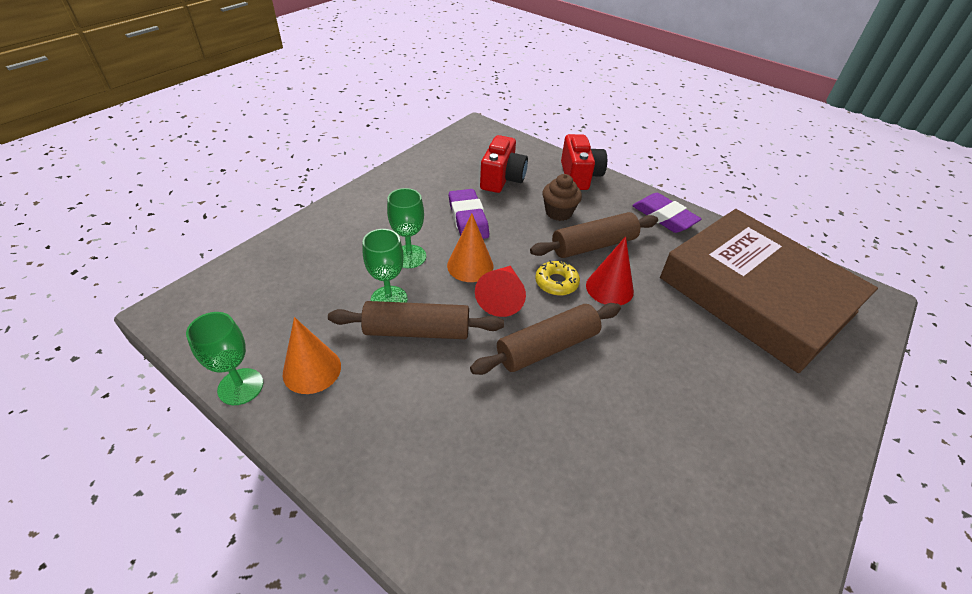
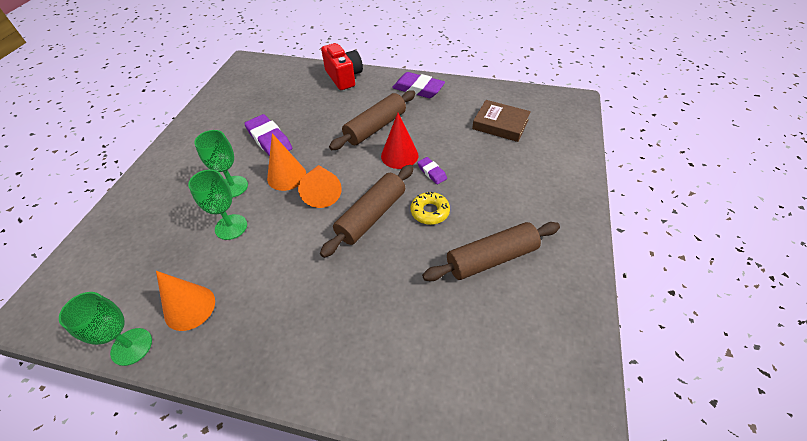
camera: 20 degrees left, 5 degrees up
(417, 331) = (265, 242): brown rolling pin -> brown rolling pin (491, 258)
(502, 179) = (284, 99): red camera -> none
(502, 297) = (322, 191): red cone -> orange cone
(556, 282) = (359, 165): yellow donut -> yellow donut (430, 212)
(558, 212) = (339, 111): brown cupcake -> none
(642, 323) = (432, 172): none -> purple eraser
(756, 295) = (500, 124): brown book -> brown book, size x0.42

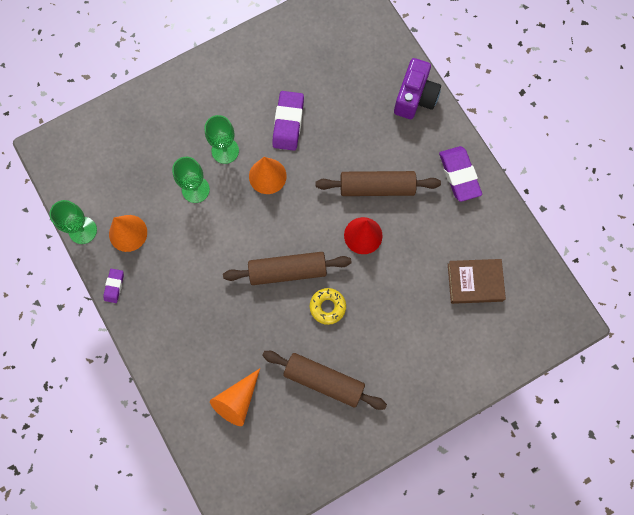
camera: 45 degrees right, 25 degrees up
(322, 191) = (277, 215): orange cone -> orange cone (237, 400)
(344, 77) = (415, 97): red camera -> purple camera
(432, 172) = (367, 275): purple eraser -> purple eraser (114, 286)
(500, 124) = (475, 282): brown book -> brown book turned 75 degrees counterclockwise

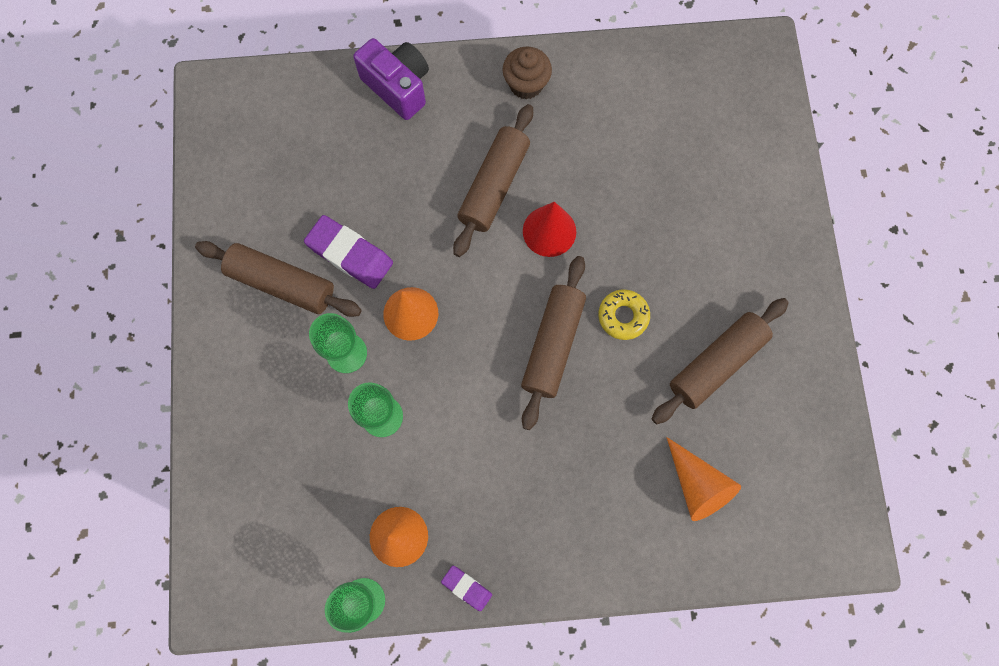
camera: 65 degrees left, 0 degrees up
(251, 93) = (282, 283): none -> brown rolling pin
(459, 175) = (526, 84): purple eraser -> brown cupcake
(475, 282) = (669, 130): brown book -> none

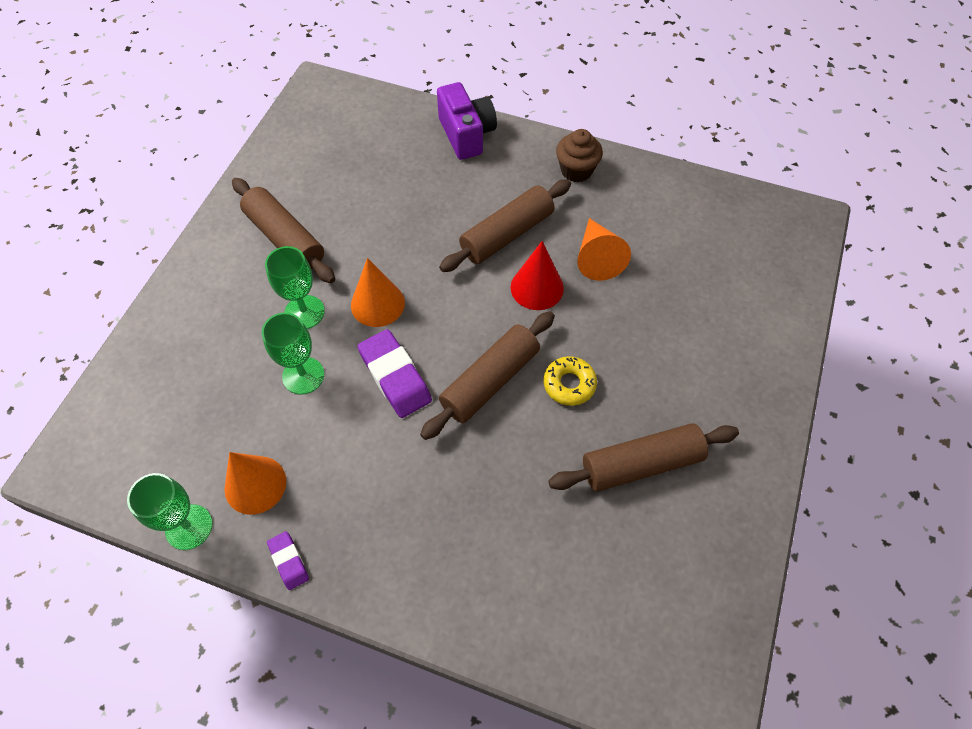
camera: 25 degrees right, 15 degrees down
(350, 254) = (354, 239): purple eraser -> purple eraser (395, 377)
(697, 485) = (566, 570): orange cone -> orange cone (597, 257)

